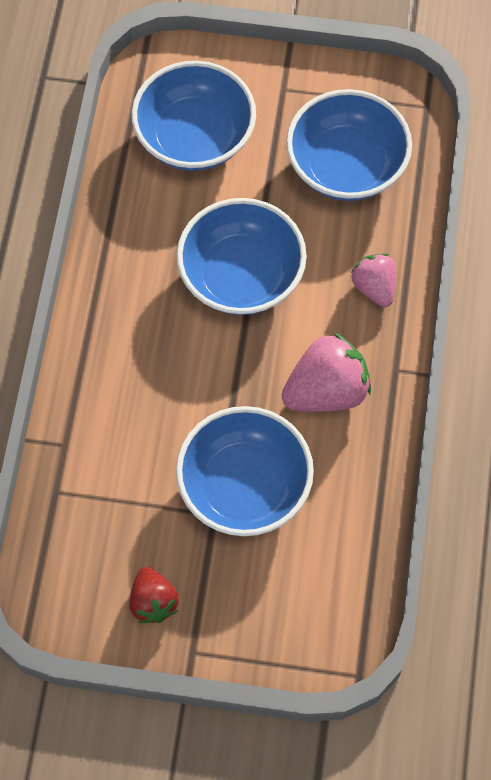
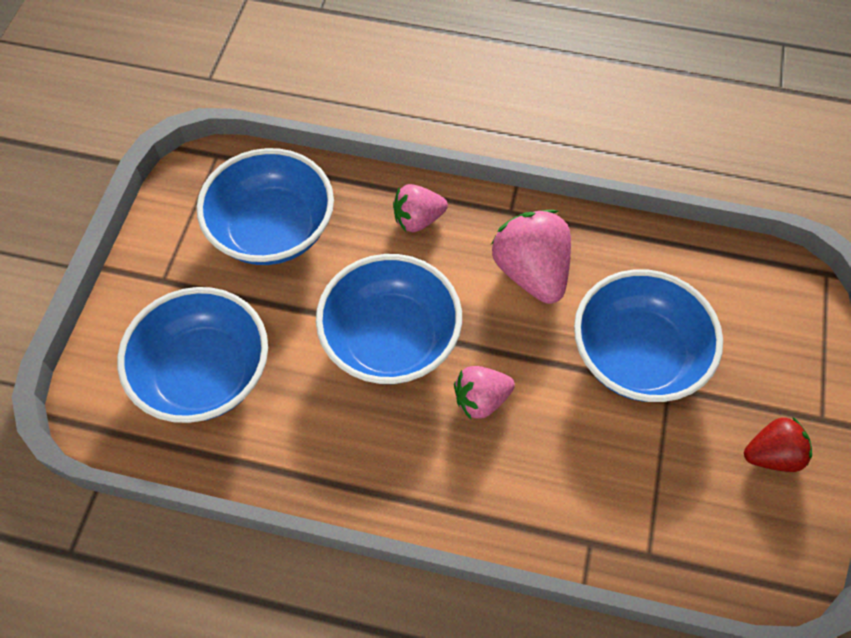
camera: 85 degrees left, 5 degrees down
(188, 354) = (481, 399): none -> pink strawberry

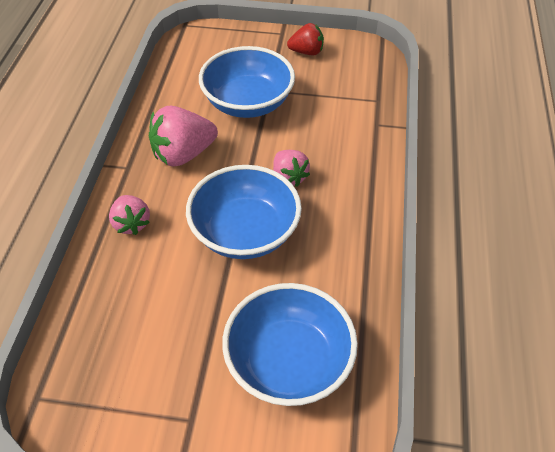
camera: 95 degrees left, 10 degrees down
(272, 230) = (136, 330): blue bowl -> none
(772, 455) = (306, 52): red strawberry -> red strawberry turned 105 degrees clockwise

